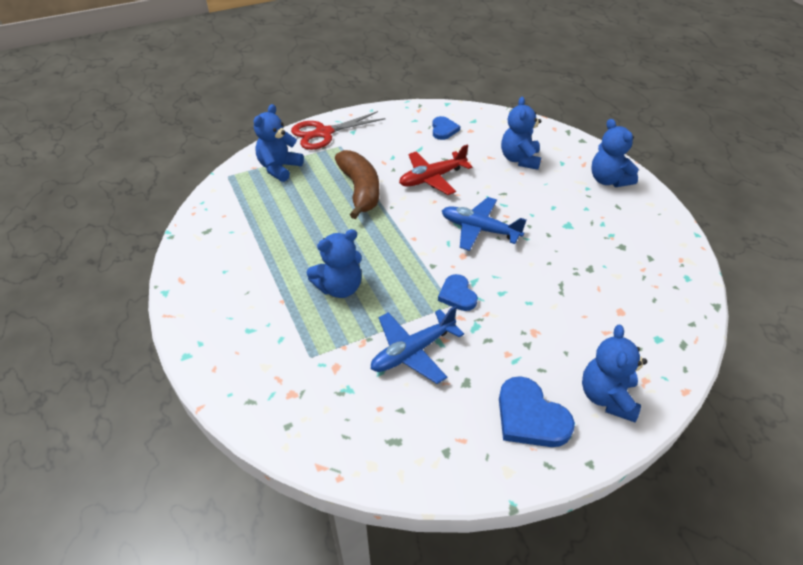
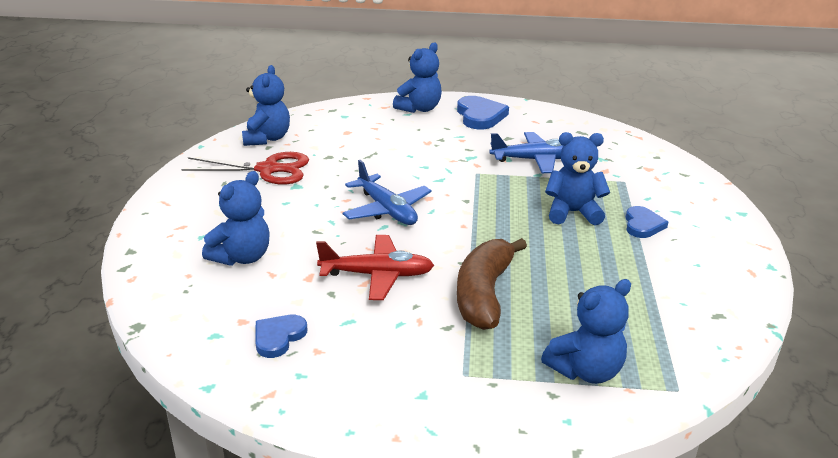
camera: 150 degrees left, 15 degrees down
(324, 133) = (475, 412): red scissors -> red scissors (268, 169)
(457, 295) = (465, 176): blue heart -> blue heart (642, 225)
(608, 180) = (188, 204): blue teddy bear -> blue teddy bear (267, 138)

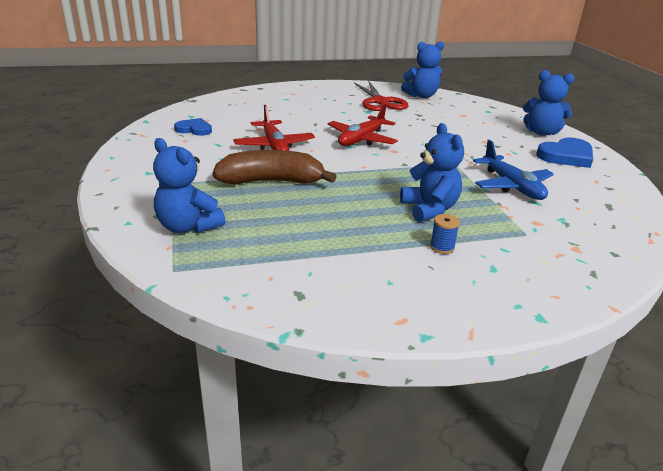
camera: 70 degrees right, 0 degrees up
(242, 257) = (270, 110): blue teddy bear -> none
(387, 210) = (361, 139): blue plane -> red plane
(642, 225) = (442, 247): blue heart -> blue spool

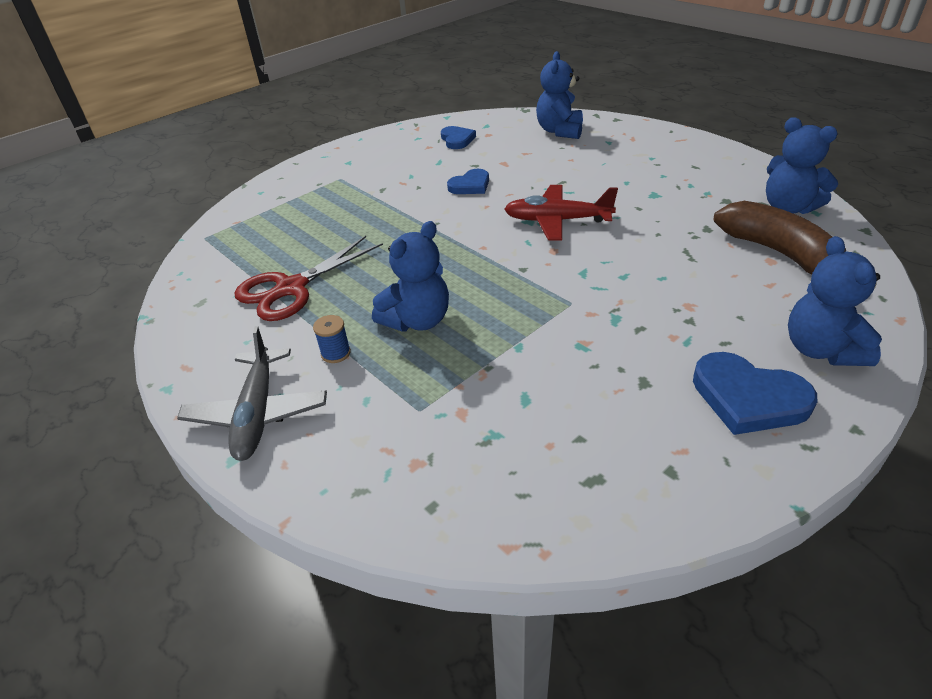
camera: 65 degrees right, 10 degrees up
(188, 227) = (272, 215): blue teddy bear -> blue teddy bear (559, 131)
(271, 181) = (388, 215): brown banana -> brown banana (779, 253)
(274, 146) = (470, 185): red plane -> blue heart
(380, 102) = (704, 190): red scissors -> red scissors (291, 288)
(492, 295) = (257, 413): none -> grey plane
(512, 186) = (554, 366): blue plane -> none

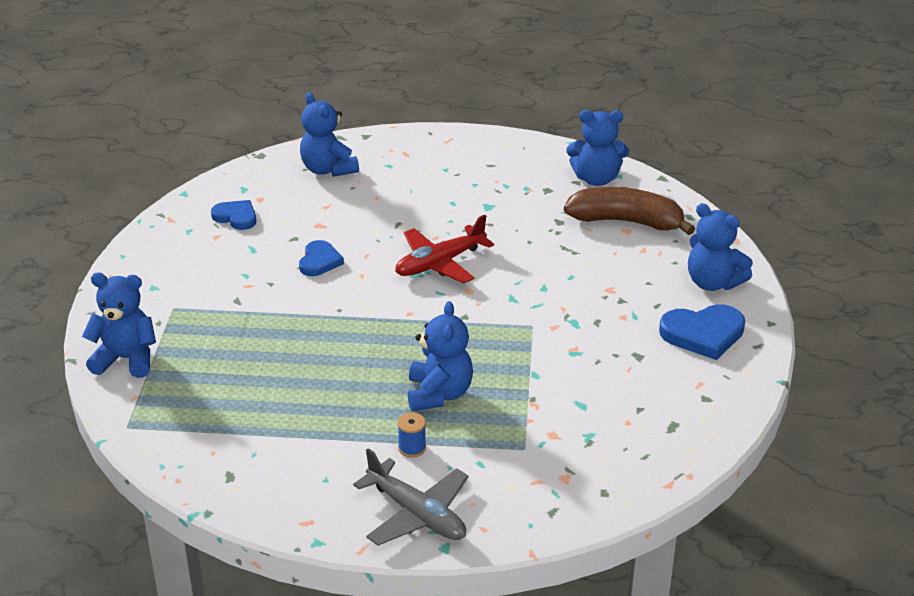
camera: 45 degrees left, 5 degrees down
(268, 197) = (126, 359): none -> blue teddy bear
(291, 288) = (296, 424): red scissors -> none

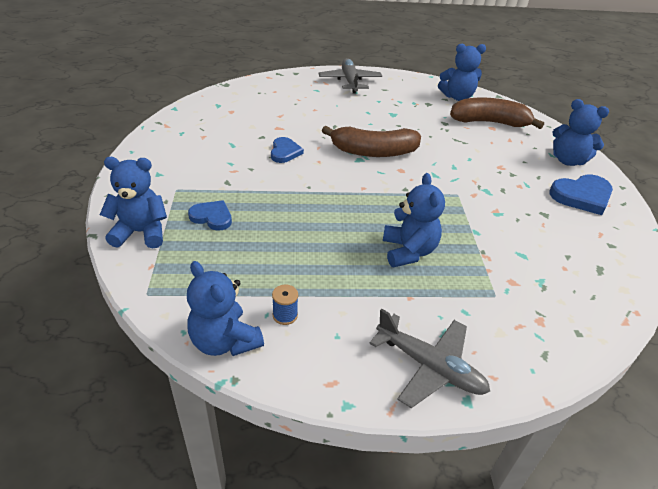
camera: 10 degrees left, 5 degrees up
(236, 217) = (215, 123): blue heart -> blue heart (212, 217)
(328, 169) = (275, 92): blue teddy bear -> blue teddy bear (224, 341)
(412, 448) = (403, 300): blue spool -> blue spool (285, 315)
(439, 263) = (373, 152): red plane -> brown banana
(442, 151) = (350, 81): none -> grey plane

